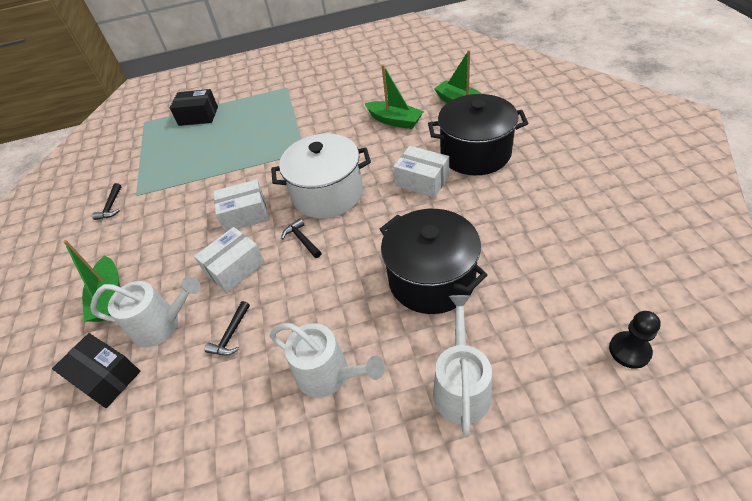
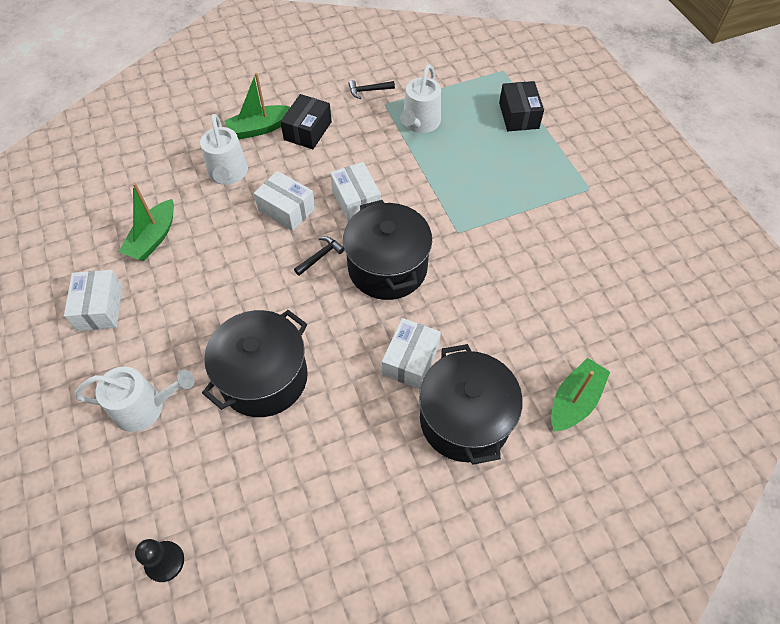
camera: 75 degrees right, 10 degrees up
(106, 377) = (183, 155): black box -> black box (307, 131)
(231, 335) = (213, 225): black hammer -> none
(318, 458) = (100, 308): none -> white box
(328, 194) = (387, 267): white pot -> black pot
(328, 374) = (168, 303): white watering can -> white watering can (420, 123)
(394, 121) = (527, 320): green boat -> green boat (153, 238)

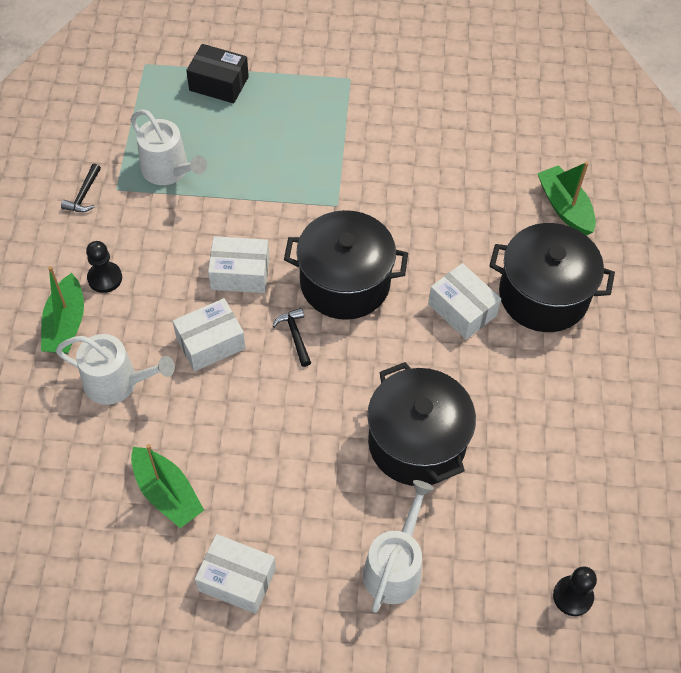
camera: 65 degrees left, 0 degrees up
(307, 131) = (105, 278): black box -> black pawn

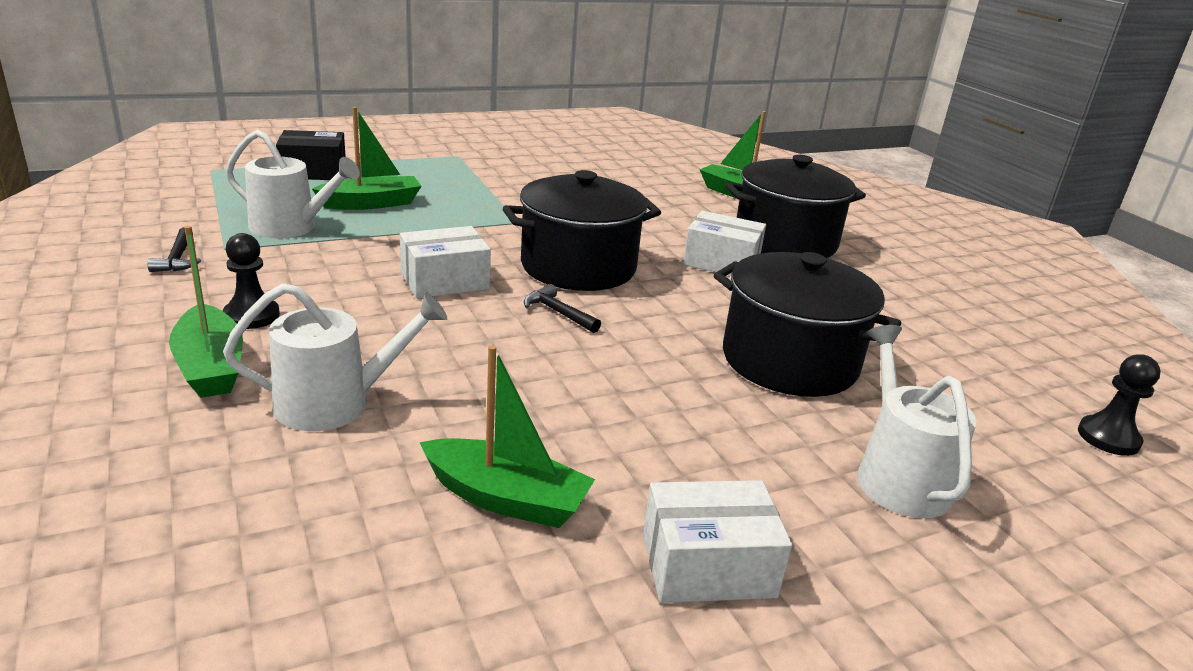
camera: 30 degrees left, 30 degrees down
(210, 343) = (452, 339): white box -> none
(240, 148) = (371, 203): none -> green boat

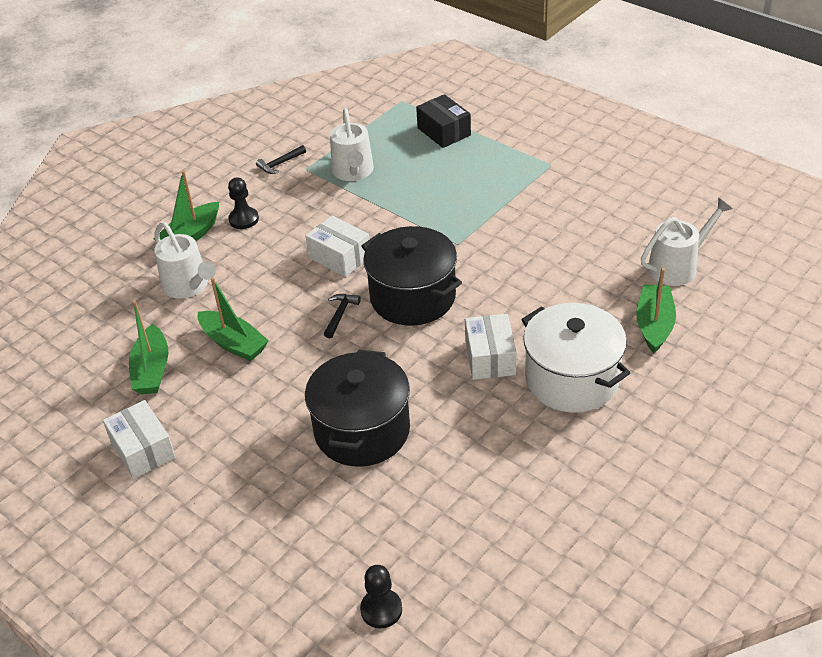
camera: 70 degrees right, 15 degrees up
(371, 203) = (419, 178): green boat -> green boat (233, 343)
(785, 241) = (572, 379): black pot -> white pot
(898, 476) = (261, 506): white watering can -> white watering can (677, 266)

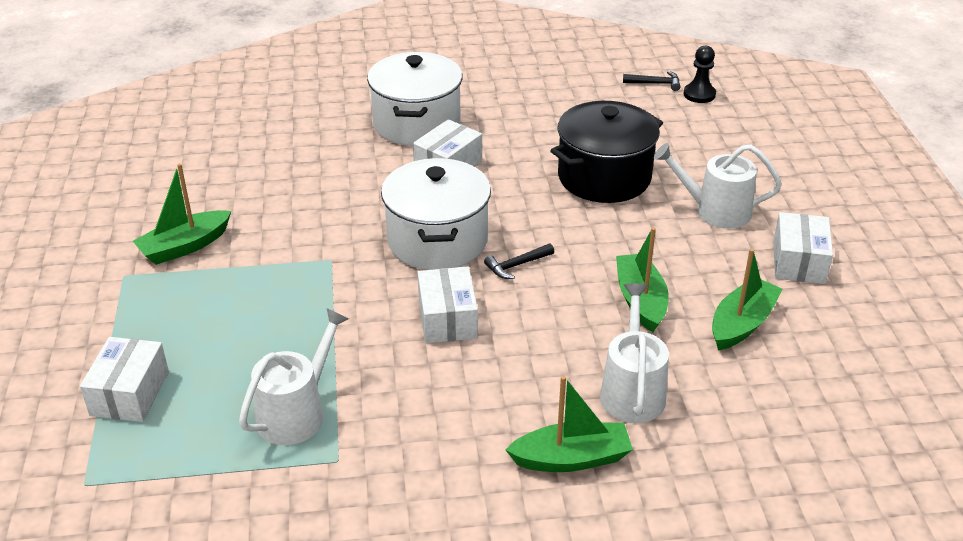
camera: 140 degrees left, 5 degrees down
(243, 219) = (489, 437): black pawn -> none
(280, 164) = (354, 494): black hammer -> black hammer (655, 83)
(413, 297) = (437, 240): black pot -> white pot
(444, 132) = (130, 393): black box -> white box
(654, 325) = (308, 118): green boat -> green boat (185, 246)
(677, 266) = (219, 138): white watering can -> white watering can (715, 211)

